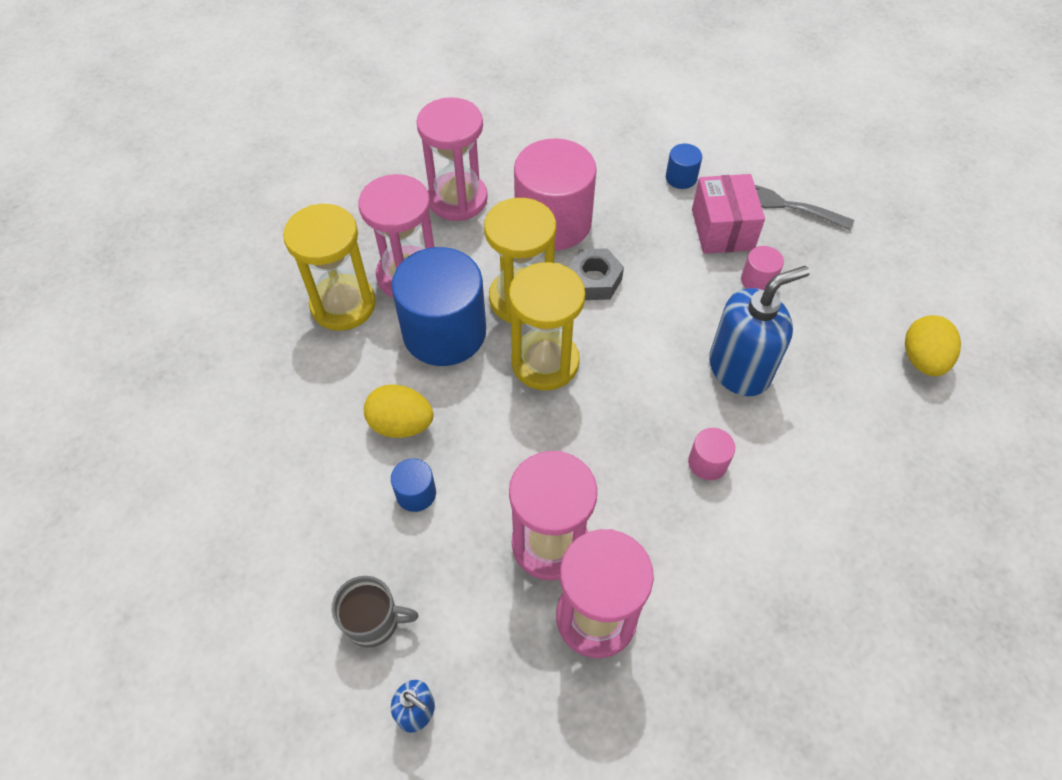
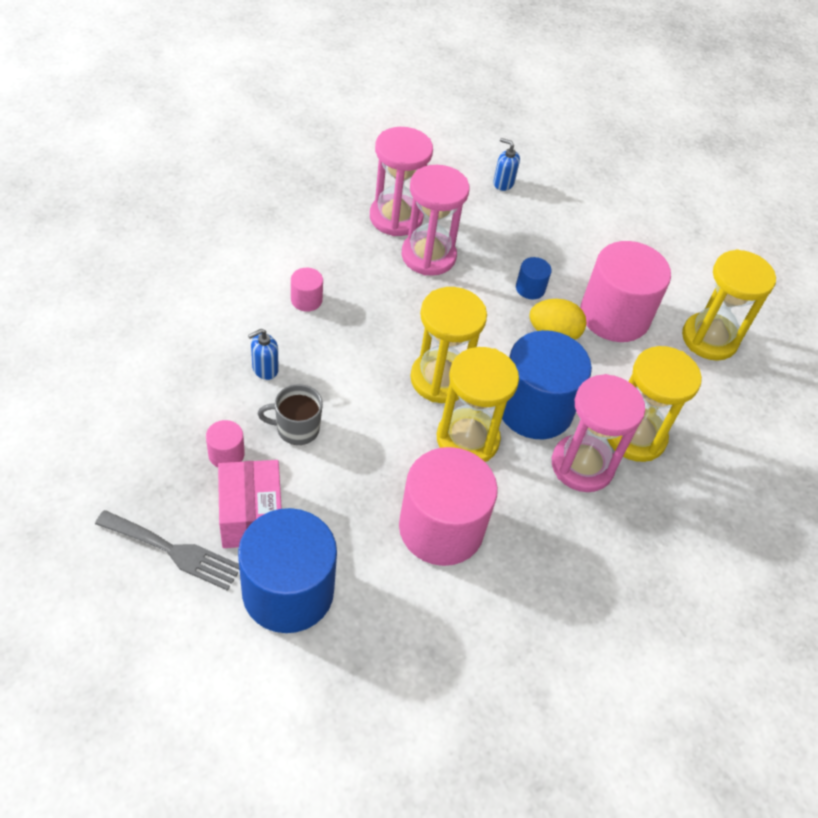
camera: 170 degrees right, 5 degrees down
(203, 424) = (709, 339): none -> yellow hourglass
(314, 454) = (614, 315): none -> pink cylinder
(374, 621) = (540, 222): grey mug -> grey mug (296, 428)
(457, 199) = (552, 560): pink hourglass -> none
(594, 280) = (396, 457): grey nut -> none
(681, 178) = (288, 591): blue cylinder -> blue cylinder, size x2.33
(739, 369) = (265, 369): blue soap dispenser -> blue soap dispenser, size x0.48
(922, 359) = (90, 373): yellow egg -> none

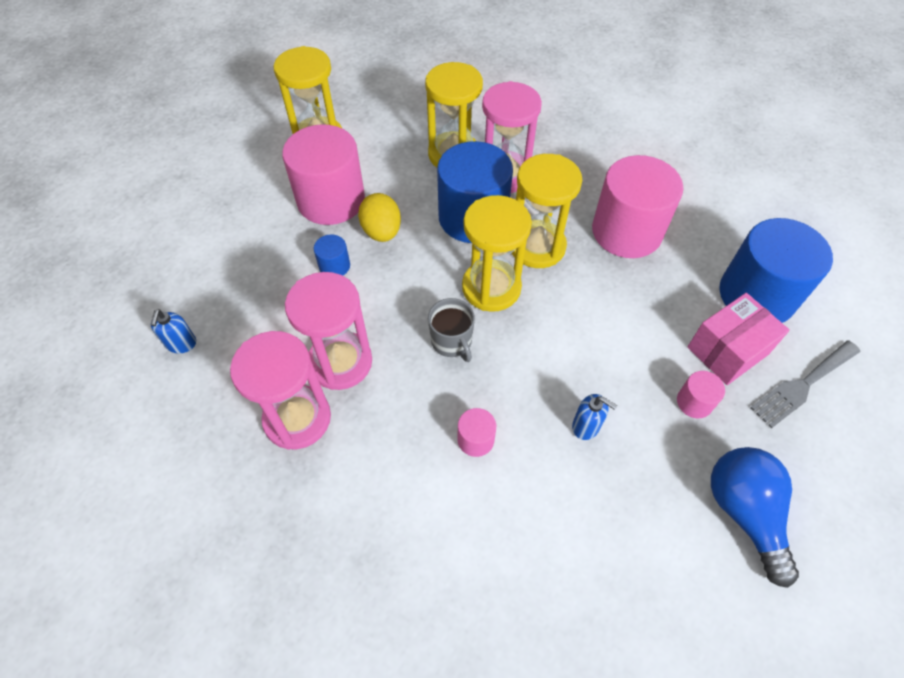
camera: 110 degrees left, 5 degrees up
(121, 423) = (744, 512): none -> blue light bulb
(174, 551) = (802, 385): grey fork -> grey fork turned 120 degrees counterclockwise
(296, 428) = (625, 364): grey mug -> grey mug (452, 342)

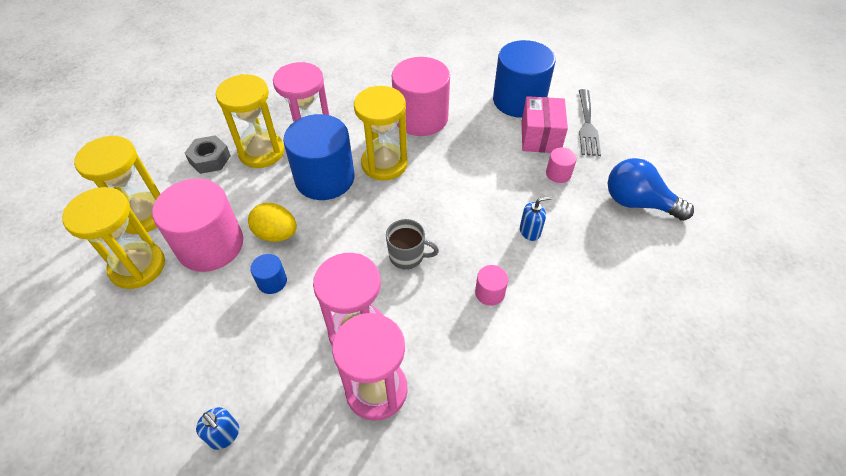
camera: 50 degrees left, 5 degrees down
(410, 131) = (210, 159): none -> grey nut
(491, 288) = (389, 207): yellow hourglass -> yellow hourglass (138, 266)

